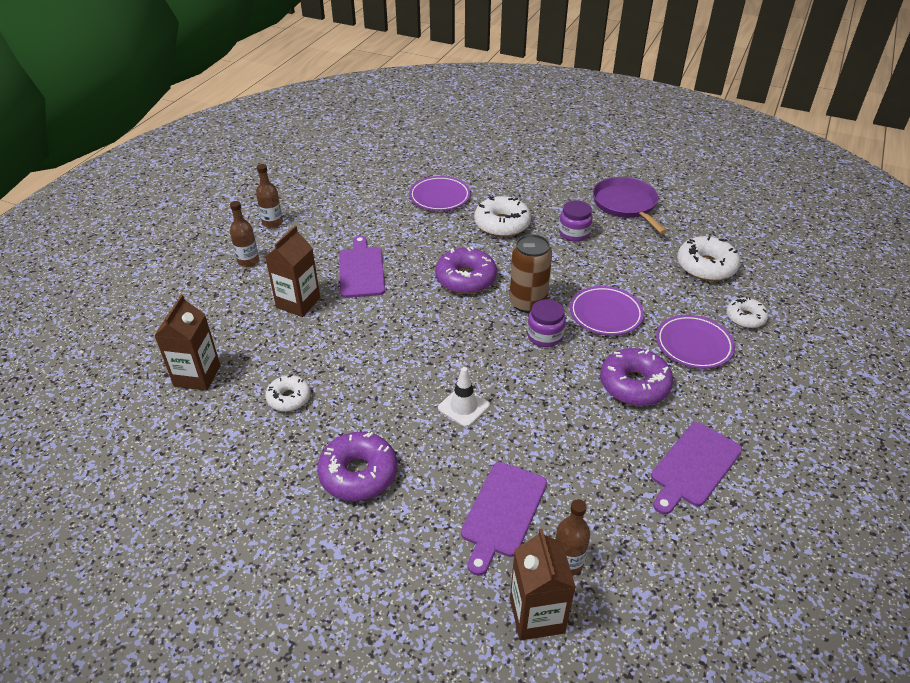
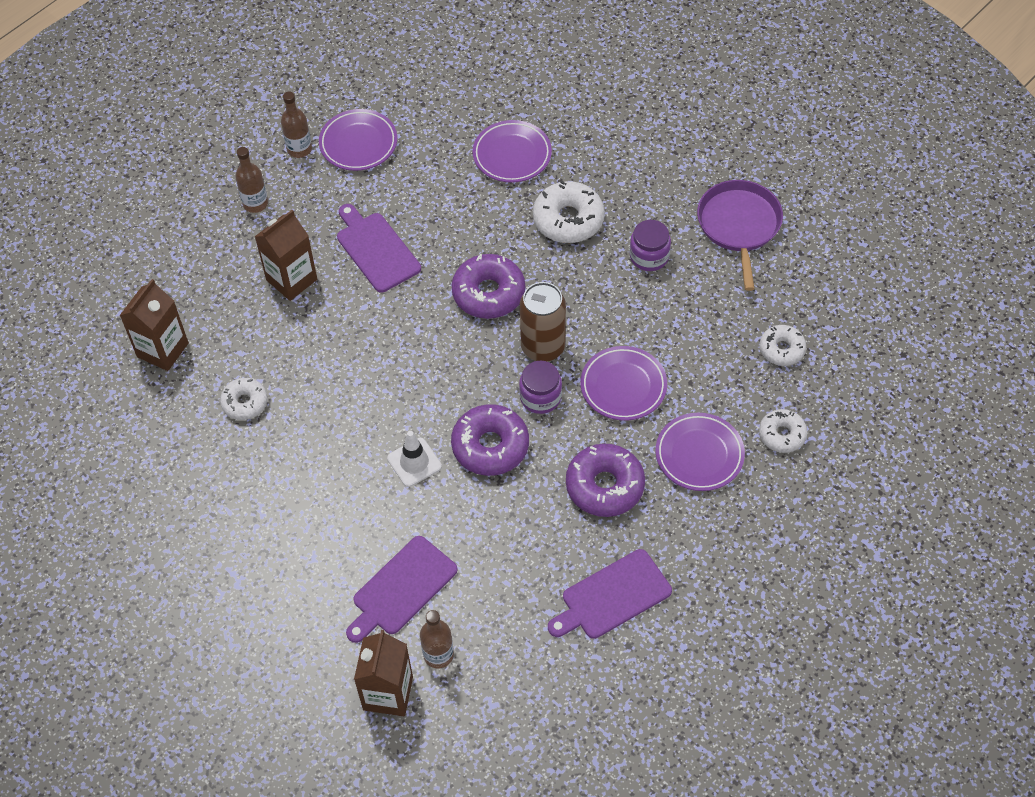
camera: 20 degrees right, 15 degrees up
(319, 211) = (358, 143): none -> purple plate
(358, 474) = (283, 508): purple donut -> purple donut (490, 446)
(361, 270) = (376, 249): purple cutting board -> purple cutting board turned 45 degrees counterclockwise
(706, 266) = (781, 349): white donut -> white donut, size x0.61

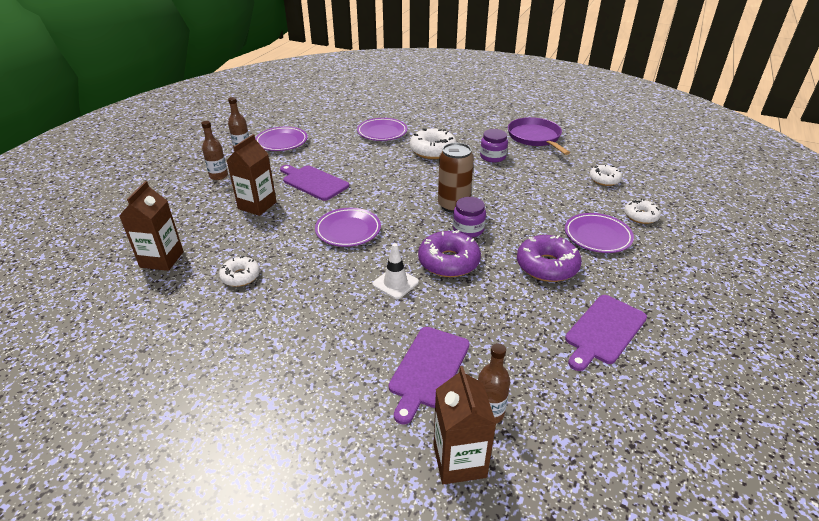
camera: 20 degrees left, 20 degrees down
(488, 293) = (401, 188): purple donut -> none
(623, 386) = (520, 213): purple plate -> purple plate (348, 230)

